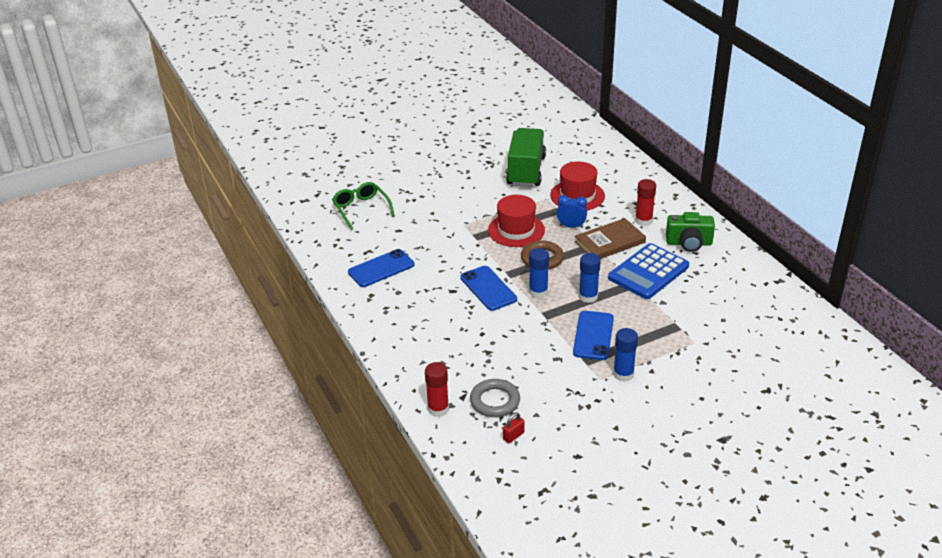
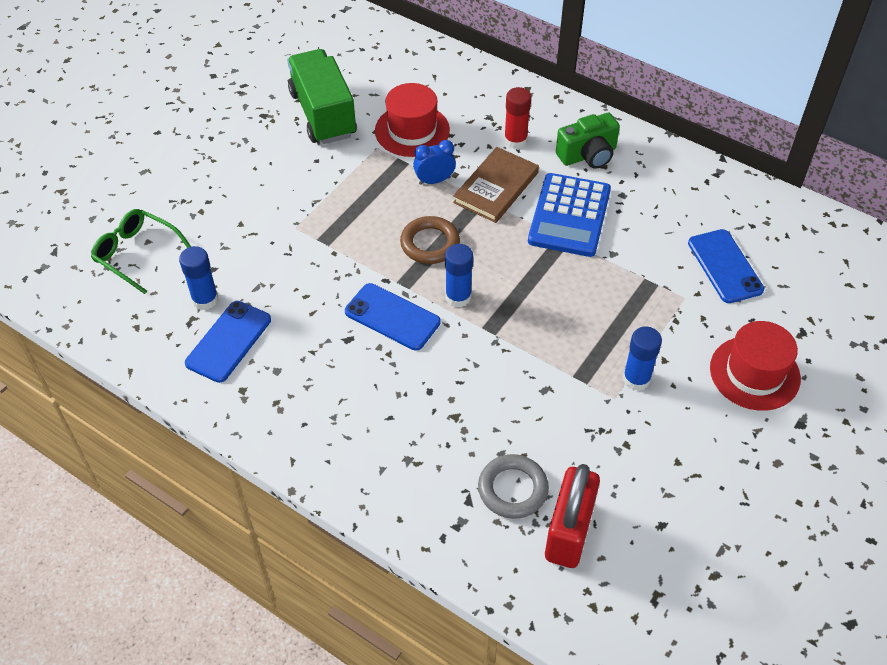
camera: 30 degrees left, 15 degrees up
(438, 409) = (450, 534): red glue stick -> none
(513, 436) = (569, 532): red padlock -> red padlock, size x2.49
(516, 230) = (369, 211): red hat -> red hat (754, 373)
(588, 297) = (523, 280): blue glue stick -> blue glue stick (205, 299)
(593, 335) = (566, 336): blue phone -> blue phone (724, 266)

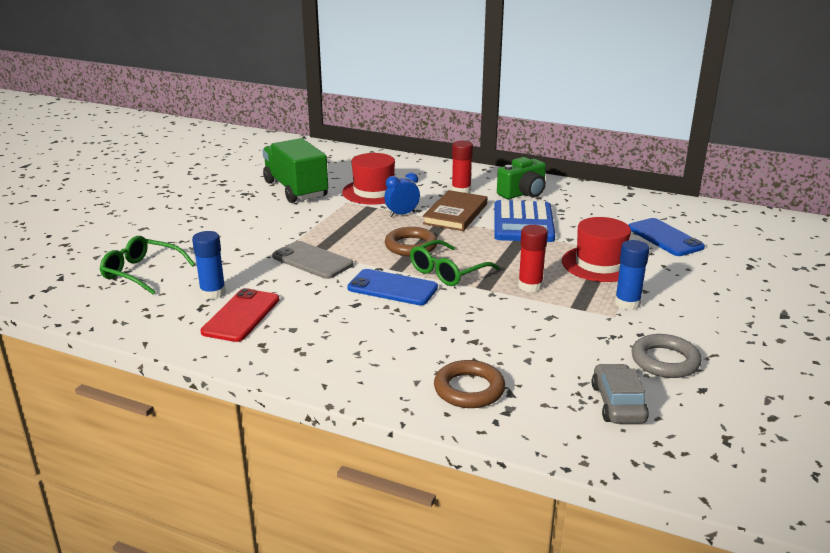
camera: 10 degrees left, 25 degrees down
(229, 341) = (241, 316): blue phone -> red phone
(317, 256) = (312, 260): none -> grey phone
(430, 488) = (469, 389): none -> brown ring
(458, 297) = (447, 272): blue glue stick -> green glasses
(512, 489) = (550, 381): grey ring -> grey ring (665, 361)
(540, 334) = (530, 286): none -> red glue stick
(569, 532) = (618, 403): red padlock -> grey car
(754, 373) = (726, 291): red hat -> red hat (600, 264)

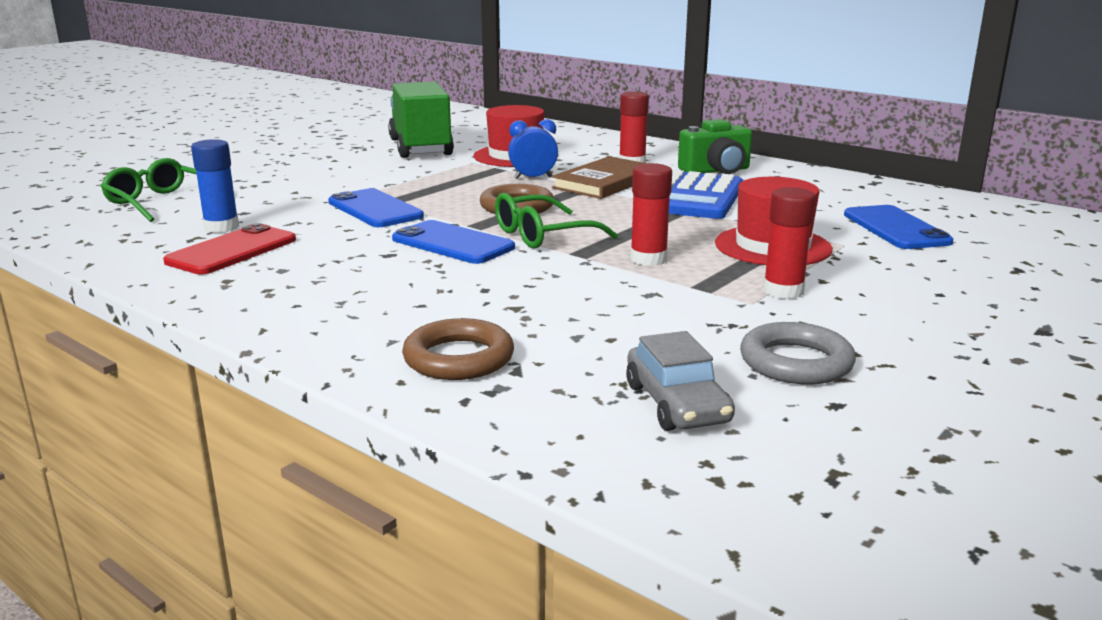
camera: 15 degrees right, 5 degrees down
(312, 260) = (375, 209): grey phone -> blue phone
(618, 403) = (677, 404): grey car -> grey car turned 150 degrees clockwise
(627, 303) = (783, 291): blue glue stick -> red glue stick

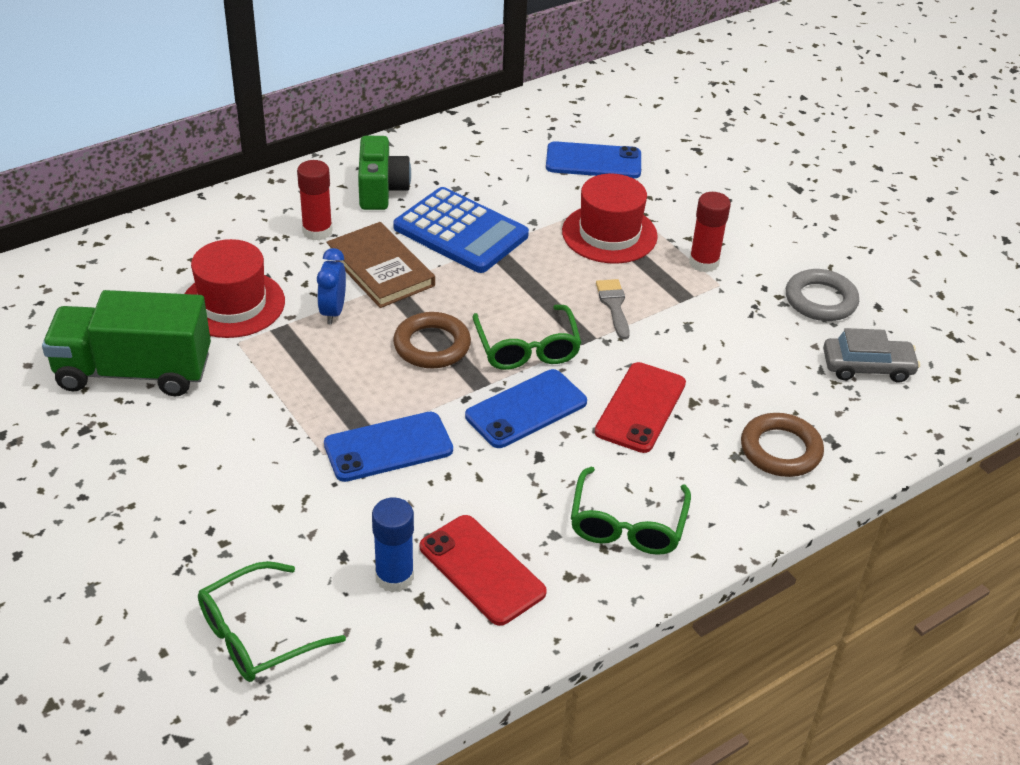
camera: 75 degrees left, 20 degrees up
(302, 295) = (627, 524): none -> green glasses
(487, 285) = (640, 407): none -> red phone
(648, 259) = (614, 305): red glue stick -> grey brush

